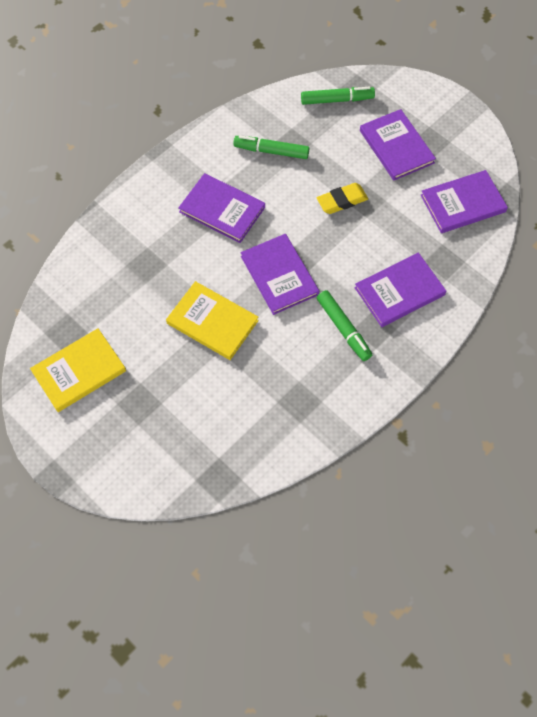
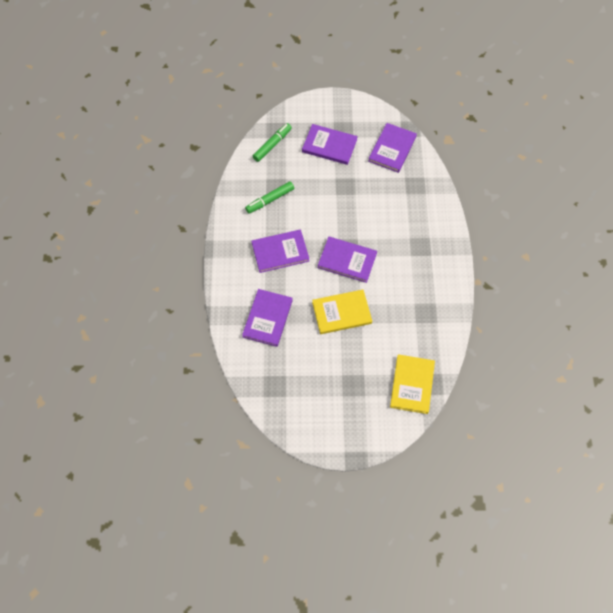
camera: 45 degrees left, 0 degrees up
(79, 371) = (305, 398): yellow book -> yellow book (412, 384)
(342, 201) = (334, 196): yellow eraser -> none
(343, 328) = (406, 259): green marker -> none
(399, 291) = (411, 218): purple book -> purple book (267, 318)

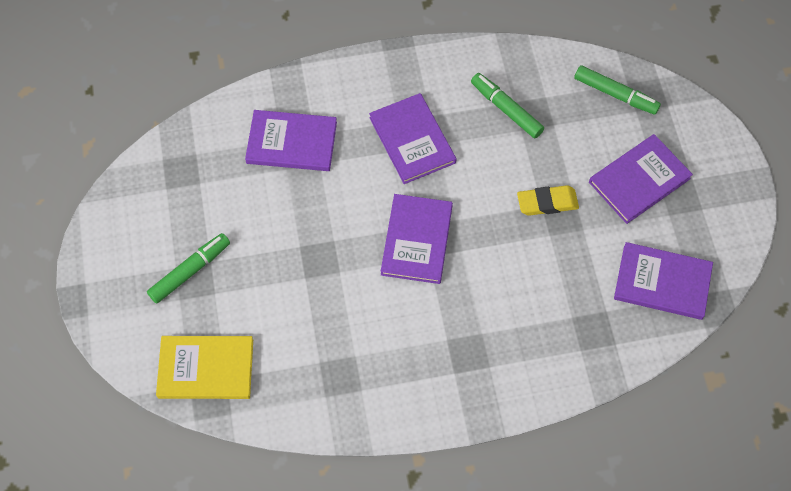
camera: 80 degrees right, 0 degrees up
(329, 146) = (639, 180): purple book -> purple book turned 45 degrees clockwise
(335, 191) = (547, 203): none -> yellow eraser
(341, 313) = (318, 246): yellow book -> none
(346, 387) = (190, 271): none -> green marker

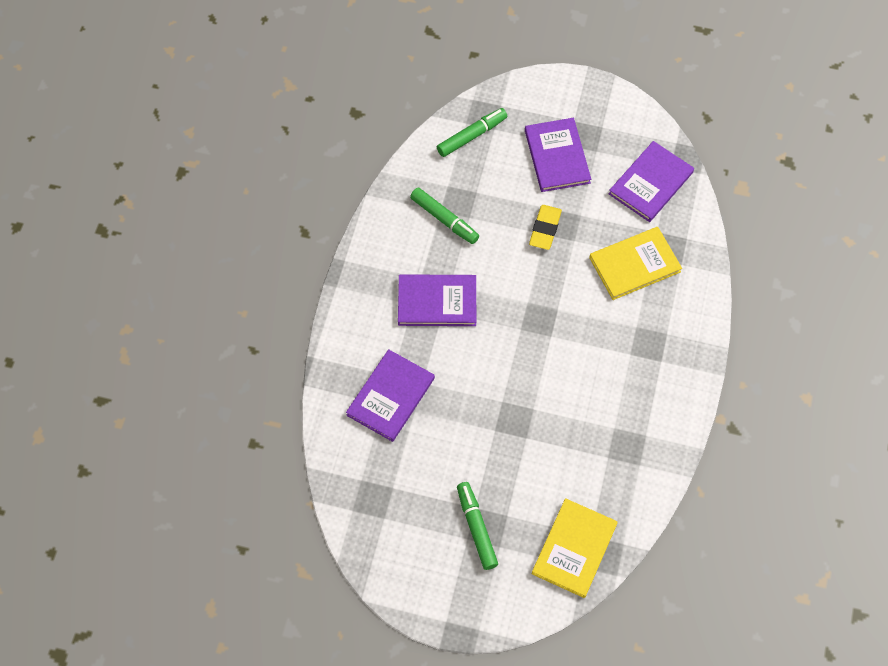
camera: 65 degrees left, 0 degrees up
(417, 240) = (532, 338): purple book -> none
(506, 109) = (444, 219): green marker -> green marker turned 120 degrees counterclockwise
(554, 304) = (634, 264): none -> yellow book

